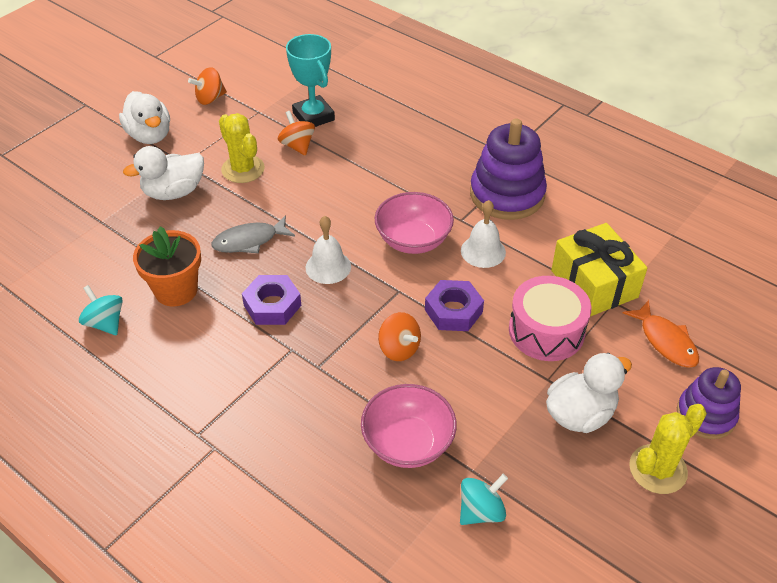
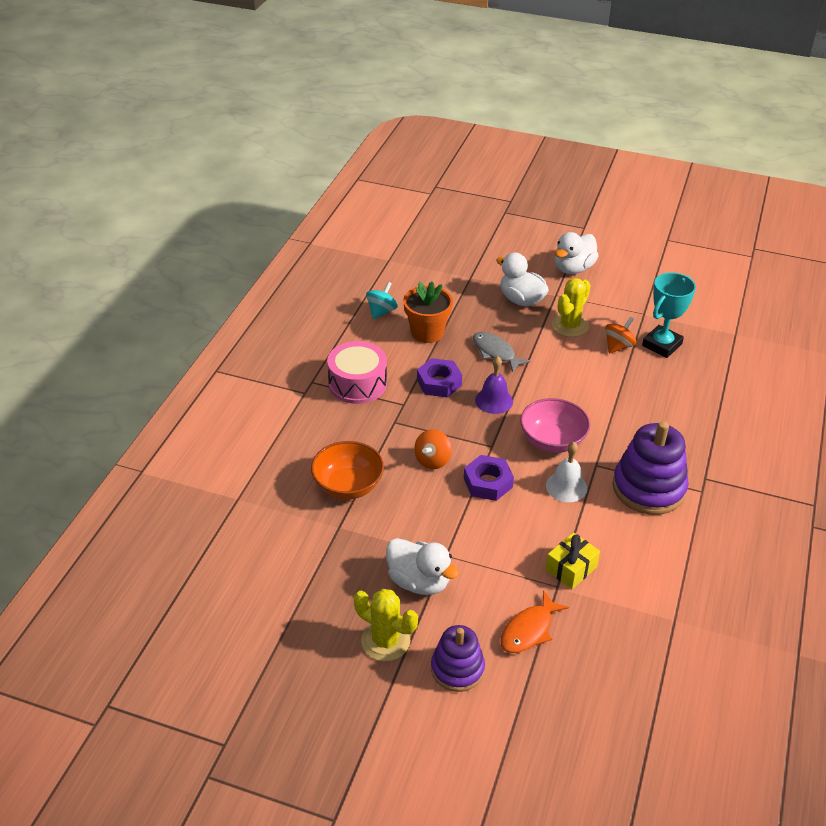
camera: 70 degrees right, 5 degrees down
(210, 98) = (639, 283): orange spinning top -> none
(328, 267) = (494, 400): white bell -> purple bell
(408, 443) = (348, 486): pink bowl -> orange bowl
(481, 511) = (306, 538): turquoise spinning top -> none
(546, 331) = (497, 545): pink drum -> pink drum (357, 384)
(594, 284) = (571, 568): yellow gift -> yellow gift, size x0.61

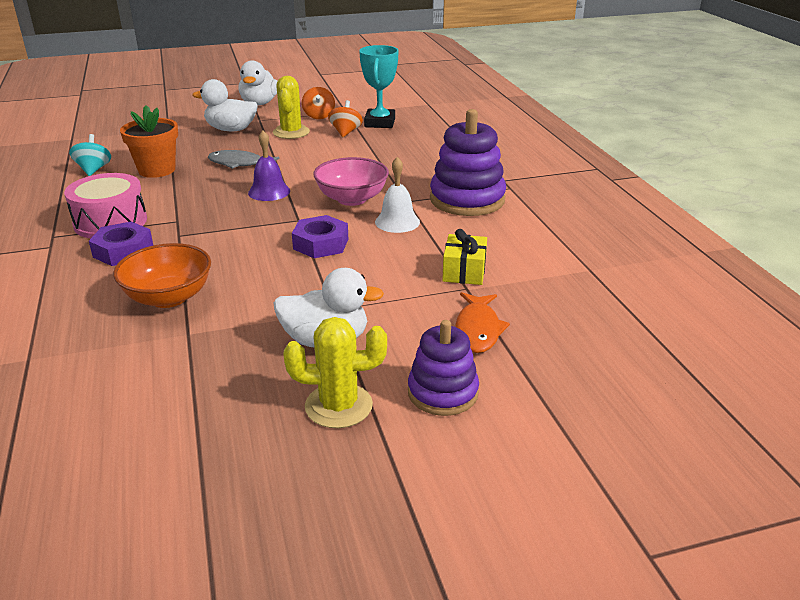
camera: 35 degrees left, 10 degrees down
(432, 460) = (247, 248): orange spinning top -> orange spinning top (319, 116)
(439, 383) = (201, 196): purple nut -> purple nut (123, 251)

